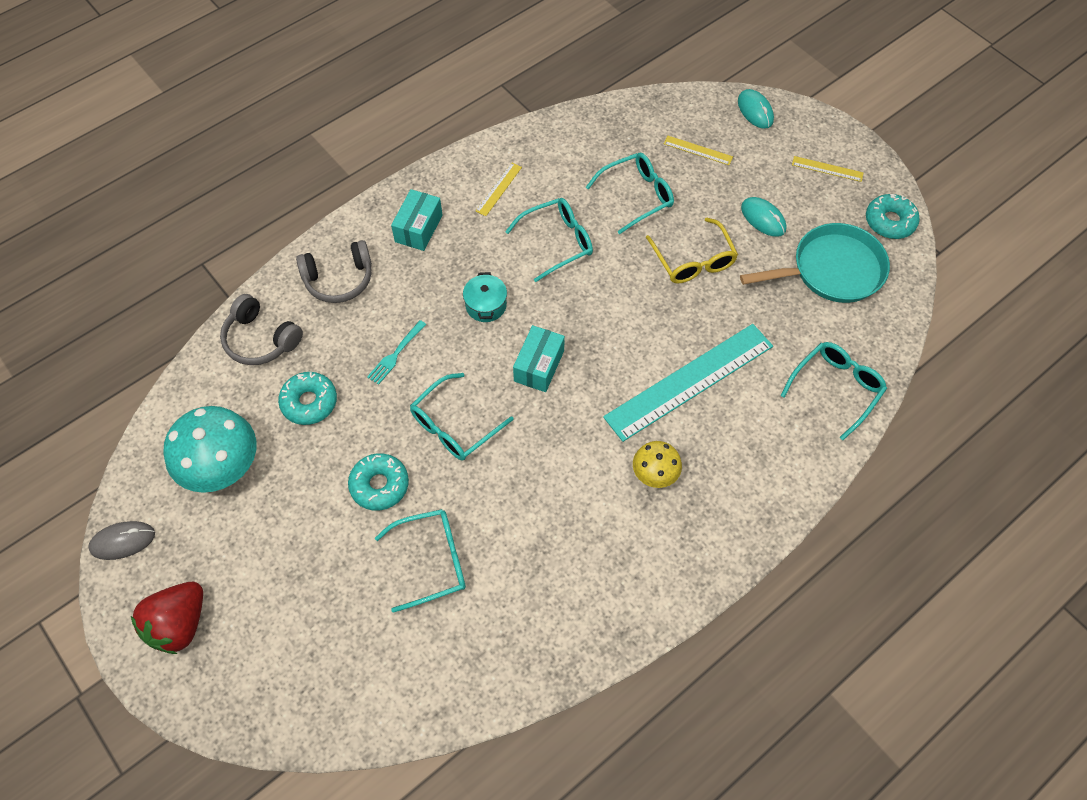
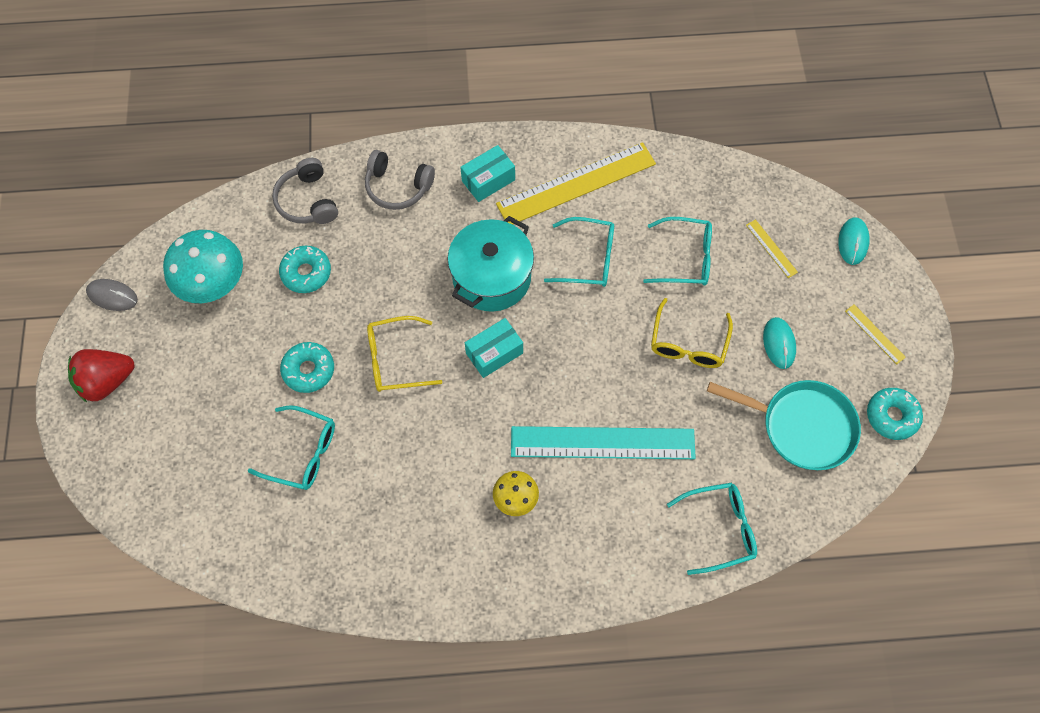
camera: 35 degrees right, 5 degrees up
(396, 354) = (395, 274): turquoise fork -> none
(454, 426) = (395, 360): turquoise glasses -> yellow glasses
(486, 305) = (491, 277): turquoise pot -> turquoise pot, size x2.03
(499, 189) = (576, 184): yellow ruler -> yellow ruler, size x2.41

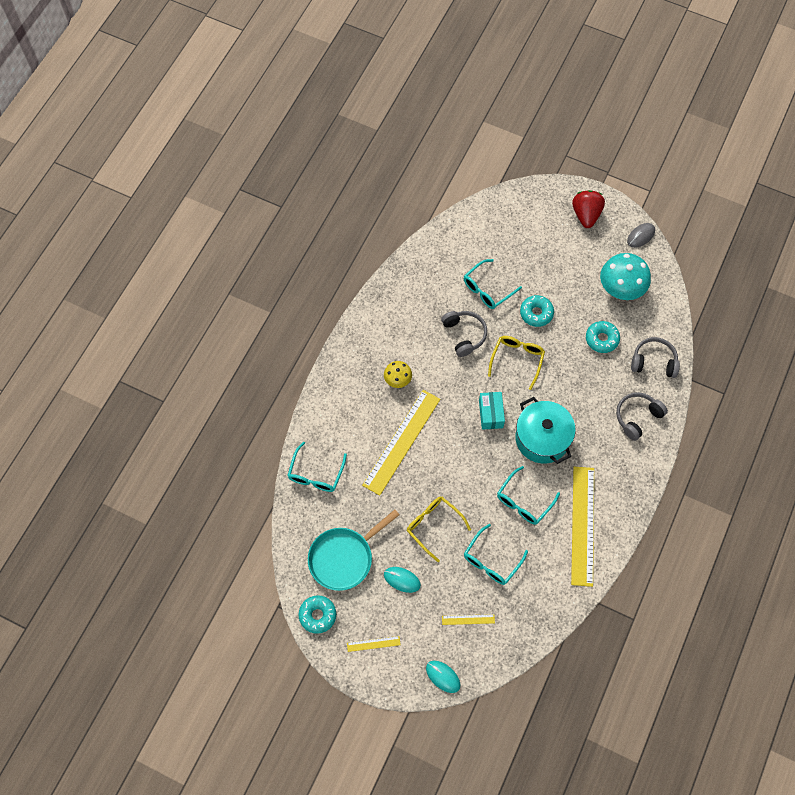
camera: 120 degrees right, 0 degrees up
(394, 446) = (464, 335): none -> grey headphones
(488, 180) = (614, 473): turquoise box -> none
(602, 442) = (402, 442): turquoise ruler -> yellow ruler

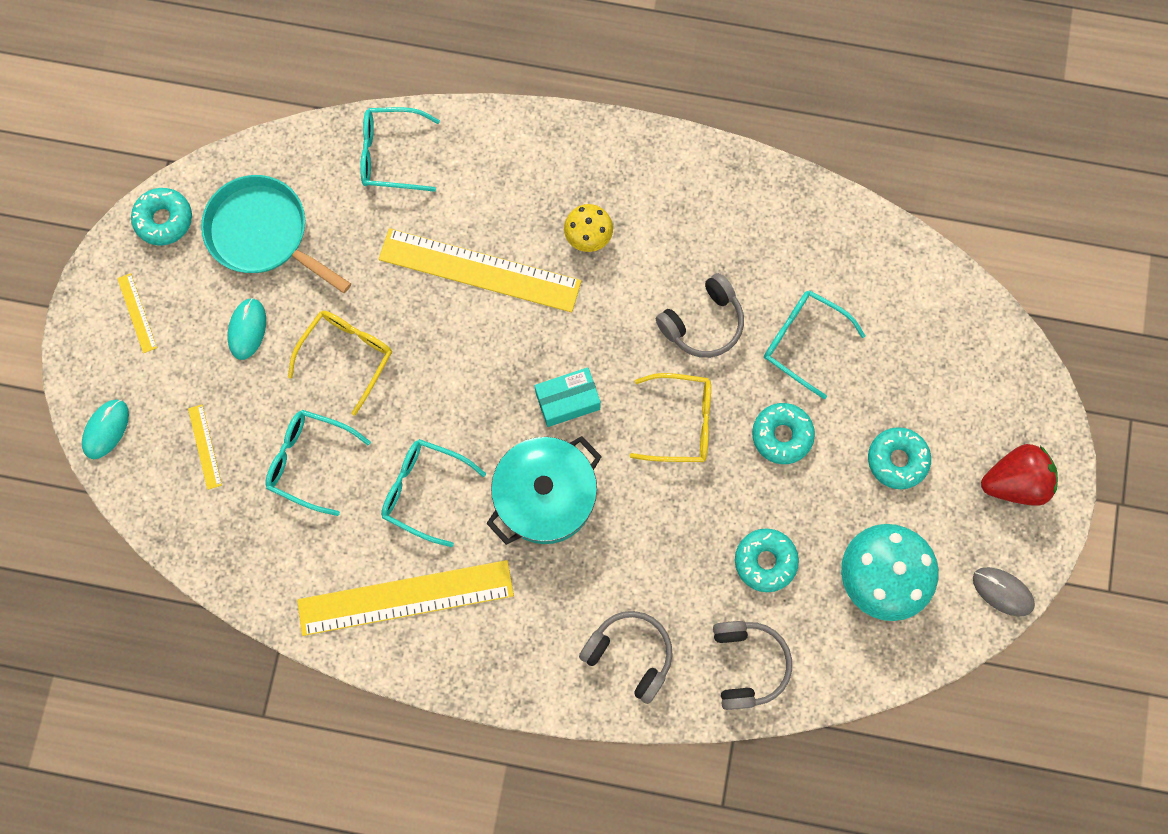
camera: 75 degrees right, 10 degrees up
(562, 263) = (897, 460): none -> turquoise donut

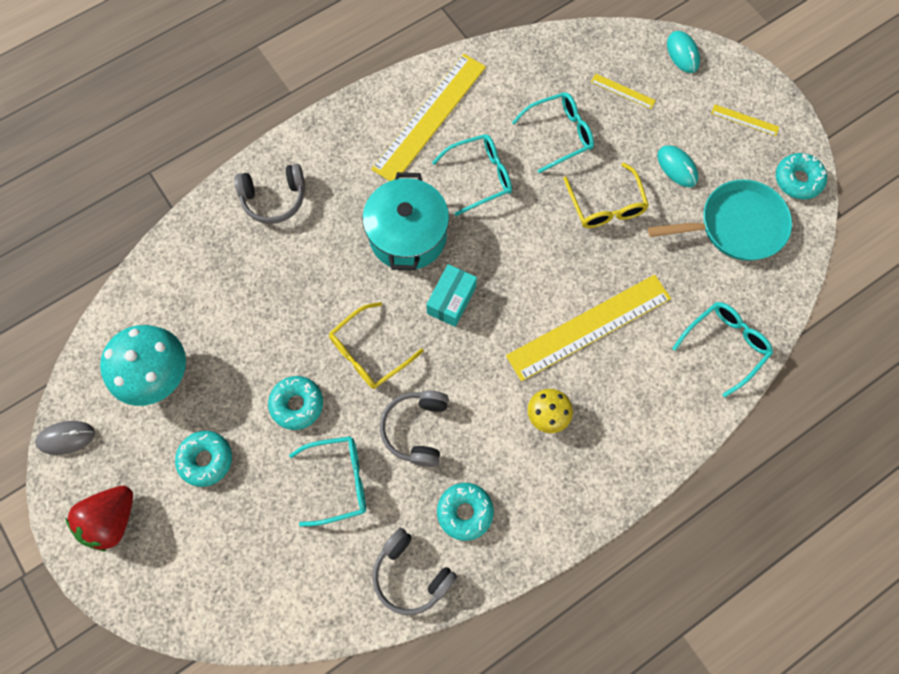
camera: 135 degrees right, 5 degrees down
(747, 664) = (199, 253): grey headphones -> grey headphones (411, 574)
(765, 561) = (239, 318): turquoise donut -> turquoise donut (465, 512)

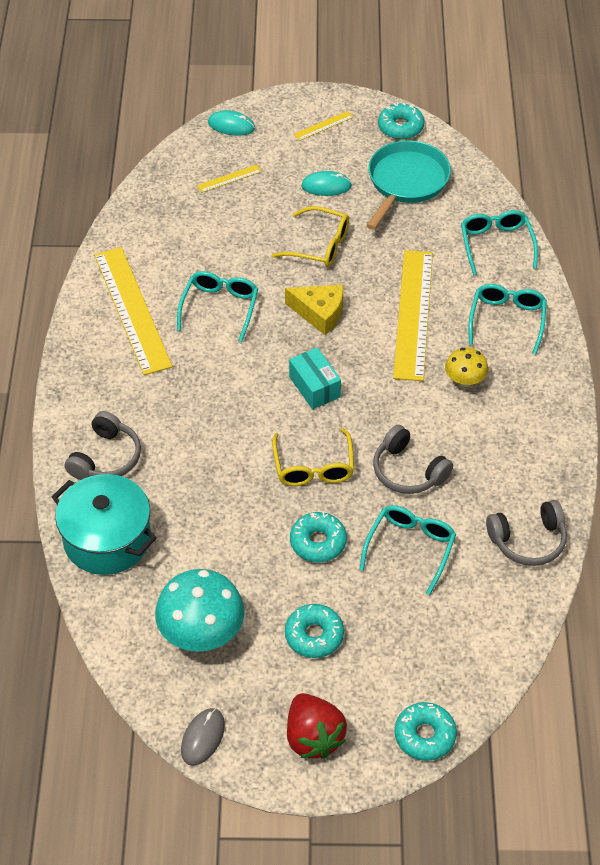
camera: 55 degrees left, 20 degrees down
(407, 235) = (229, 384): turquoise pot -> turquoise pot (107, 539)
(465, 512) = (503, 477): turquoise donut -> turquoise donut (424, 736)
(532, 253) = (319, 313): none -> yellow cheese
(559, 134) = (230, 237): turquoise glasses -> turquoise glasses (507, 320)

